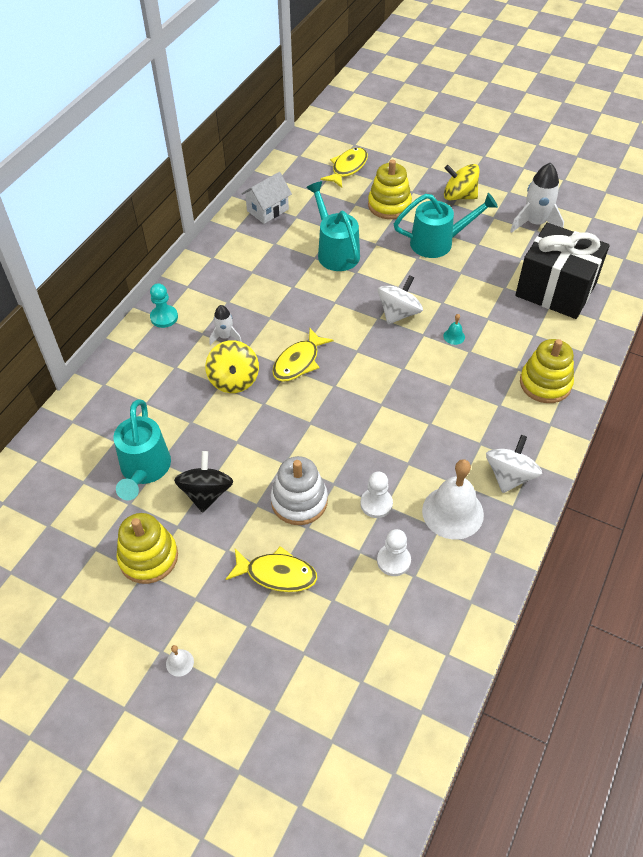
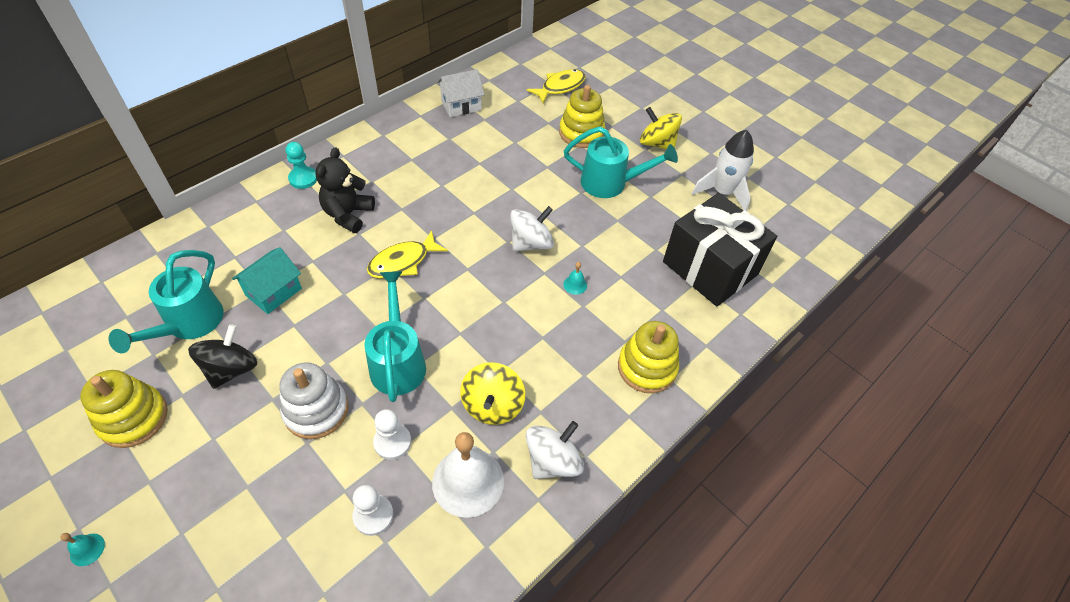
camera: 15 degrees right, 0 degrees up
(179, 662) = (87, 549): white bell -> turquoise bell
(201, 421) = (274, 292): none -> turquoise house
(225, 337) = (348, 214): white rocket -> black teddy bear
(234, 380) = (330, 260): yellow spinning top -> yellow spinning top (492, 405)
(277, 574) = (245, 485): yellow fish -> none
(335, 251) = (503, 163): turquoise watering can -> turquoise watering can (398, 361)

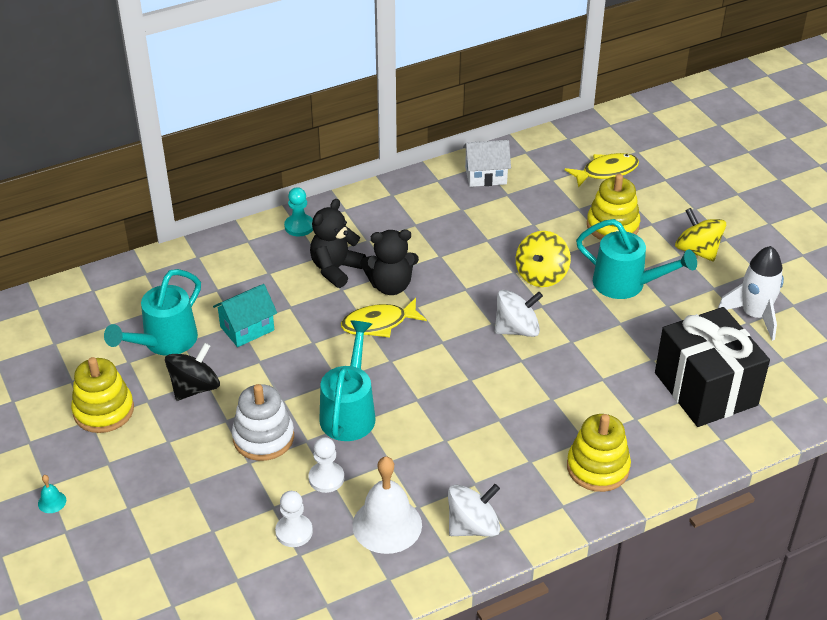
camera: 20 degrees right, 10 degrees down
(404, 222) = (390, 286): none -> black teddy bear
(492, 405) = (430, 468): yellow spinning top -> yellow spinning top (541, 275)
(575, 284) = (550, 377): turquoise bell -> none

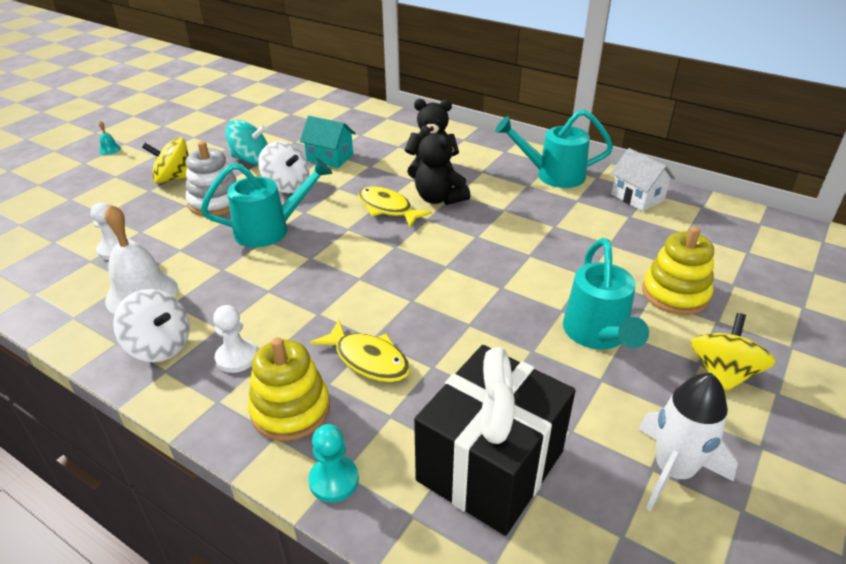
camera: 60 degrees right, 5 degrees down
(103, 410) = (206, 138): yellow stacking toy -> none
(164, 342) = (289, 135): turquoise watering can -> turquoise watering can (553, 175)
(195, 388) = (251, 159): black spinning top -> turquoise spinning top
(299, 226) = (462, 140): turquoise pawn -> turquoise pawn (334, 480)
(326, 478) = (185, 244): white pawn -> white pawn (236, 357)
(517, 329) = (452, 283): white spinning top -> white spinning top (287, 185)
(541, 275) = (544, 272): yellow spinning top -> yellow spinning top (174, 178)
(606, 171) = (750, 262): yellow fish -> yellow fish (368, 359)

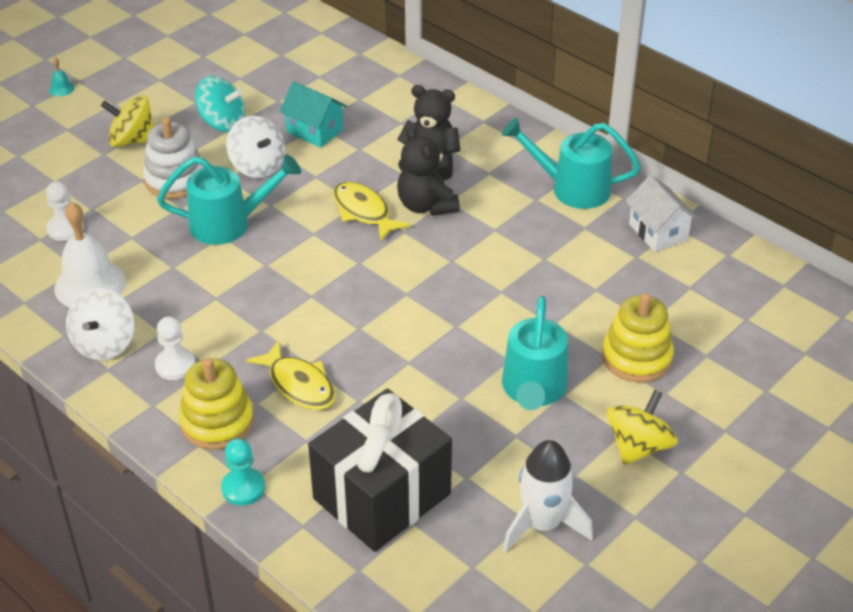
camera: 10 degrees right, 5 degrees up
(160, 346) = (104, 344): white spinning top -> white spinning top turned 60 degrees clockwise

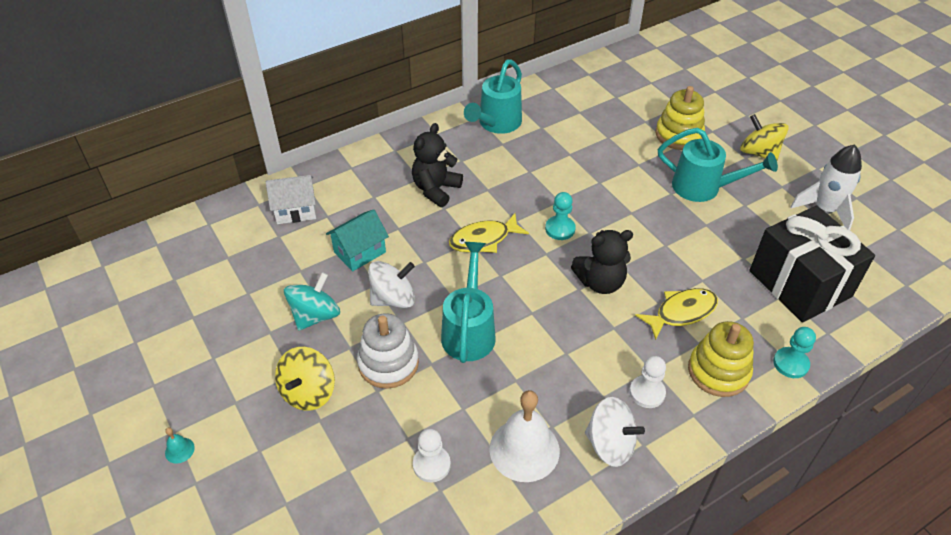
camera: 75 degrees left, 5 degrees up
(403, 268) = (560, 229): none -> turquoise pawn
(426, 206) = (489, 202): black teddy bear -> black teddy bear (600, 282)
(658, 232) = (557, 96): white house -> white house (295, 210)

